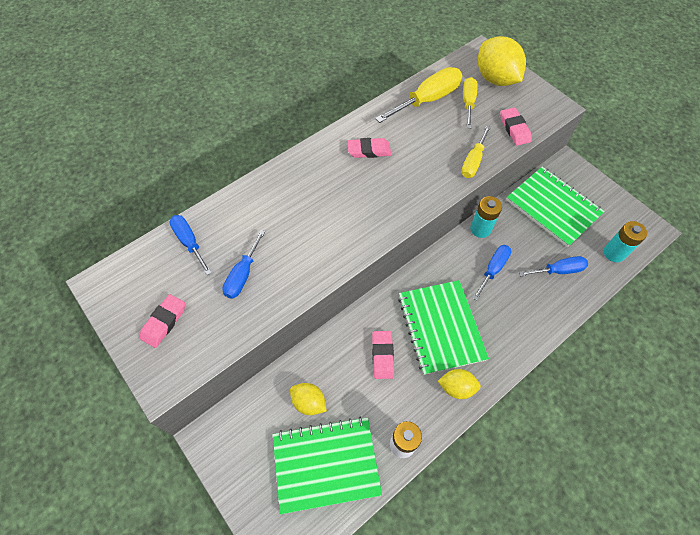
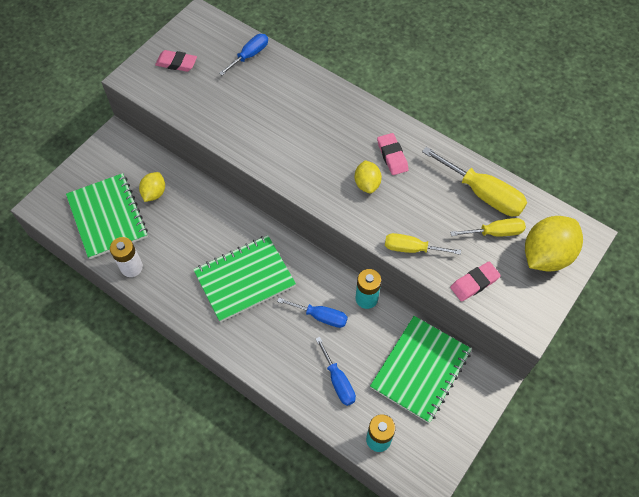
camera: 75 degrees right, 0 degrees up
(243, 275) = (229, 98): blue screwdriver -> none
(382, 356) = (206, 237): pink eraser -> none
(456, 387) = (189, 301): yellow lemon -> yellow lemon (367, 184)

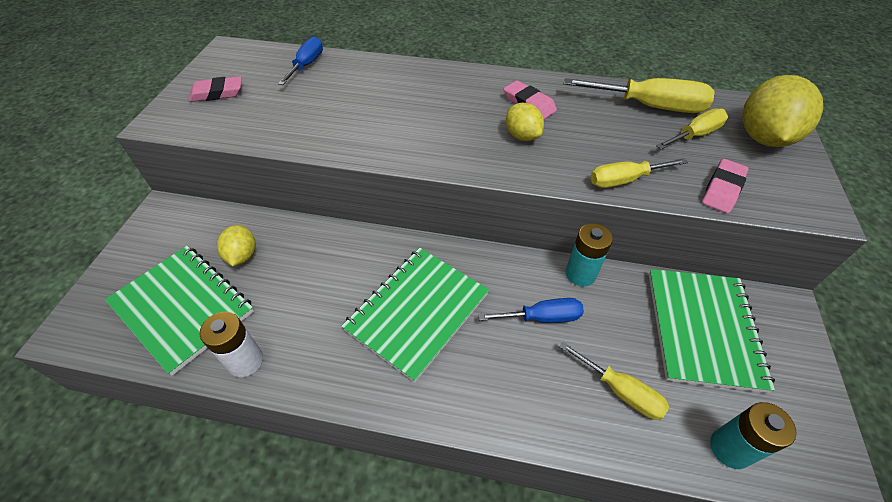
camera: 25 degrees left, 10 degrees down
(338, 381) = (620, 391): blue screwdriver -> yellow screwdriver

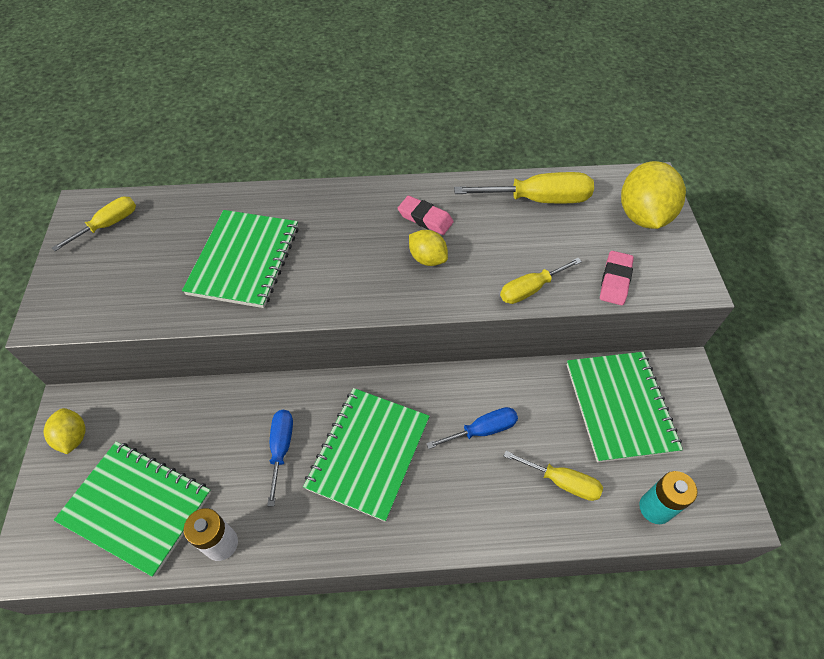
camera: 15 degrees left, 5 degrees up
(217, 93) = (96, 269): pink eraser -> none
(242, 255) = (176, 437): yellow lemon -> yellow lemon (73, 437)
(307, 65) = (181, 212): blue screwdriver -> blue screwdriver (281, 448)
(347, 108) = (244, 260): none -> green notebook
(580, 274) = (507, 378): turquoise battery -> none
(695, 135) = (584, 225): yellow screwdriver -> yellow screwdriver (108, 225)

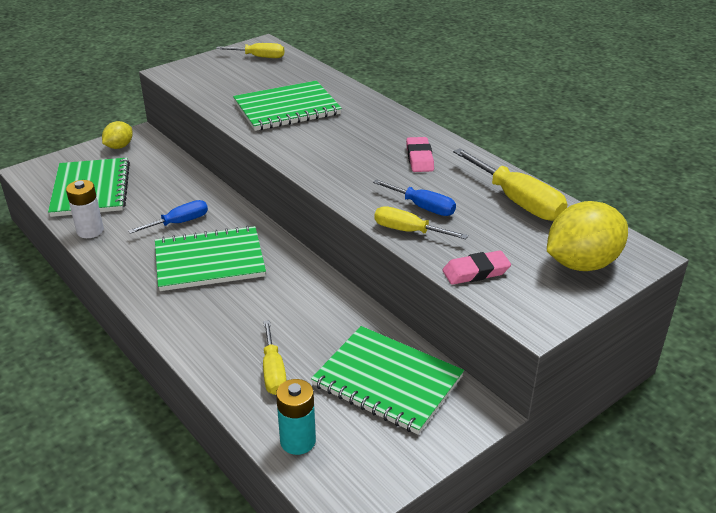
camera: 55 degrees right, 20 degrees down
(427, 258) = (379, 174): yellow lemon -> none
(482, 430) = (282, 308): blue screwdriver -> blue screwdriver (423, 207)
(620, 407) = (387, 381): green notebook -> green notebook turned 75 degrees clockwise

